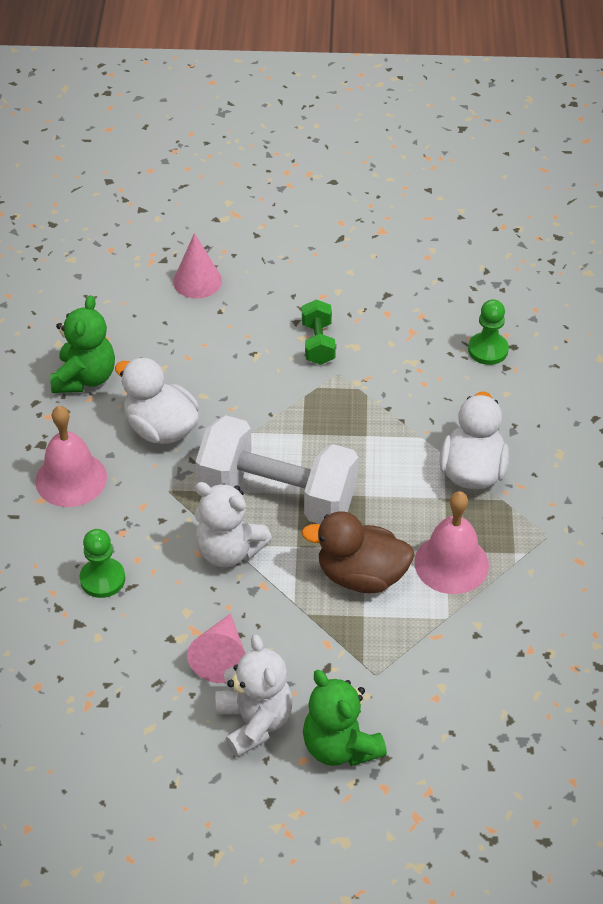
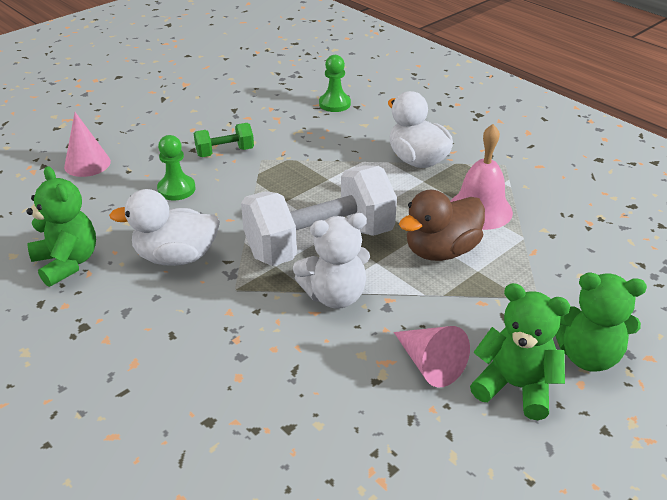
camera: 45 degrees left, 10 degrees down
(71, 479) = (143, 332): pink bell -> none
(102, 579) = (265, 381): green pawn -> green pawn (176, 189)
(254, 722) = (515, 387): white teddy bear -> green teddy bear
(318, 343) = (225, 152): green dumbbell -> green dumbbell turned 60 degrees counterclockwise

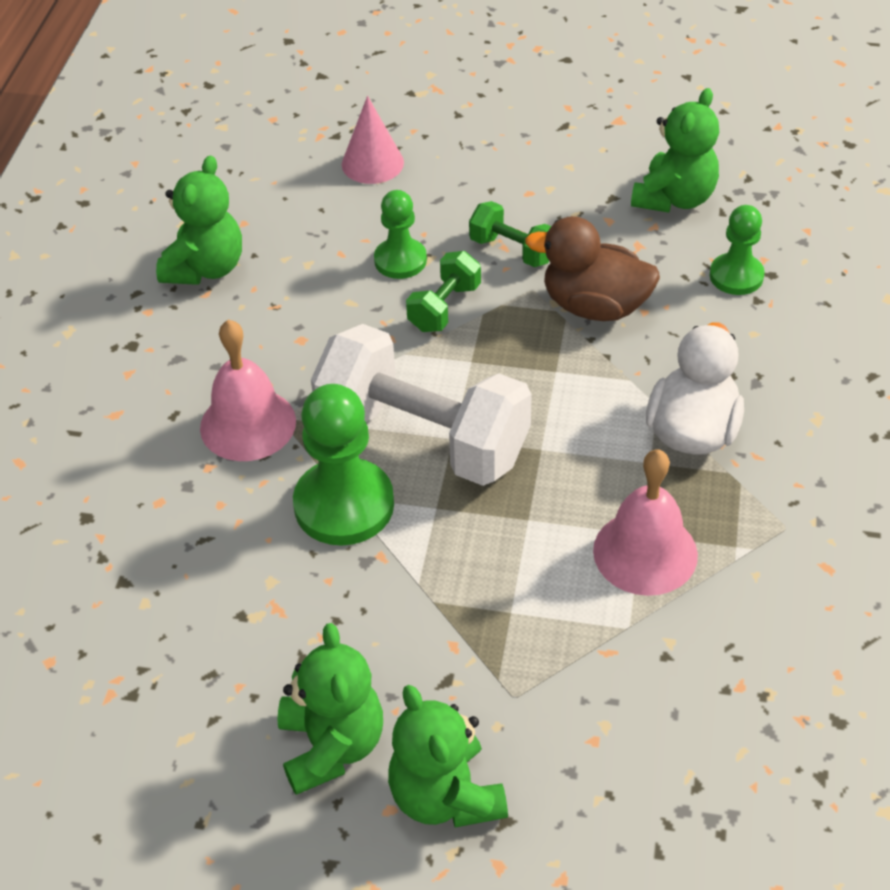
camera: 55 degrees right, 10 degrees up
(176, 257) = (288, 339): white duck -> none
(223, 305) = (248, 424): none -> pink bell
(233, 191) = (444, 307): none -> green dumbbell
(261, 95) = (674, 198): none -> green teddy bear
(335, 296) = (344, 505): white teddy bear -> green pawn
(429, 364) = (304, 649): pink cone -> none
(441, 251) = (517, 557): brown duck -> brown duck (594, 306)

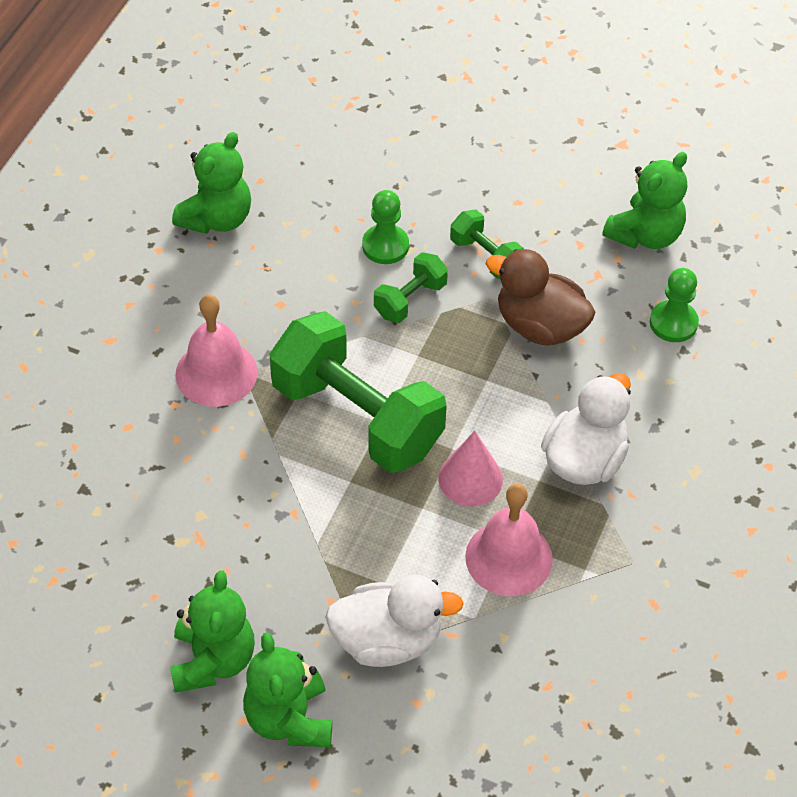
camera: 10 degrees right, 5 degrees up
(344, 505) = (276, 462): green pawn -> none
(372, 163) = (388, 143): pink cone -> pink cone (470, 479)
(423, 438) = (357, 417): white dumbbell -> green dumbbell
(535, 676) = (387, 641): none -> white duck

